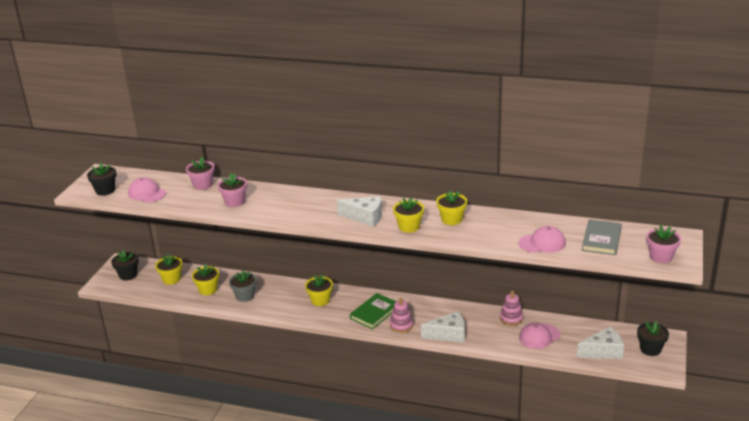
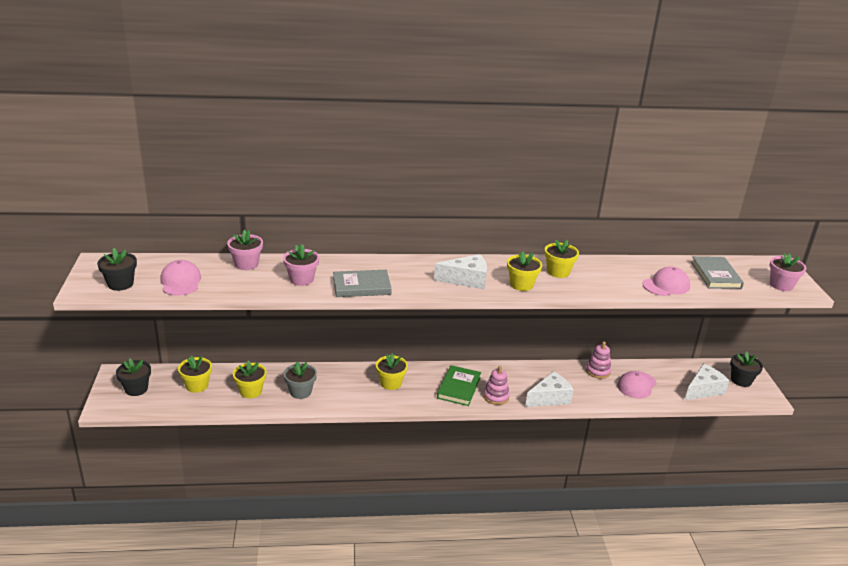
camera: 25 degrees left, 0 degrees up
(147, 193) = (180, 281): pink cap -> pink cap turned 60 degrees clockwise
(276, 212) = (361, 286): none -> grey book

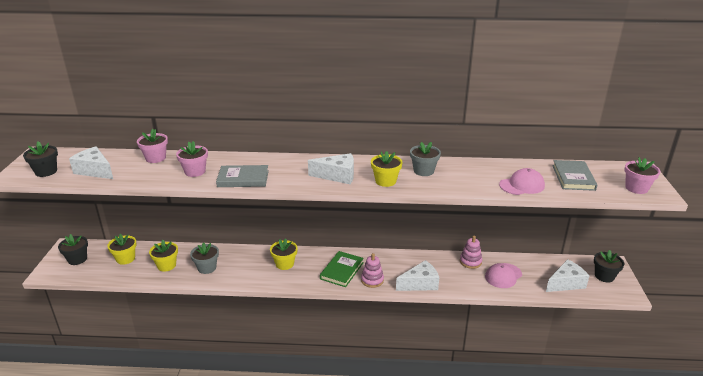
camera: 10 degrees right, 0 degrees up
(180, 281) = (95, 171): pink cap -> white cheese
(558, 272) = (423, 171): yellow flower pot -> grey flower pot

